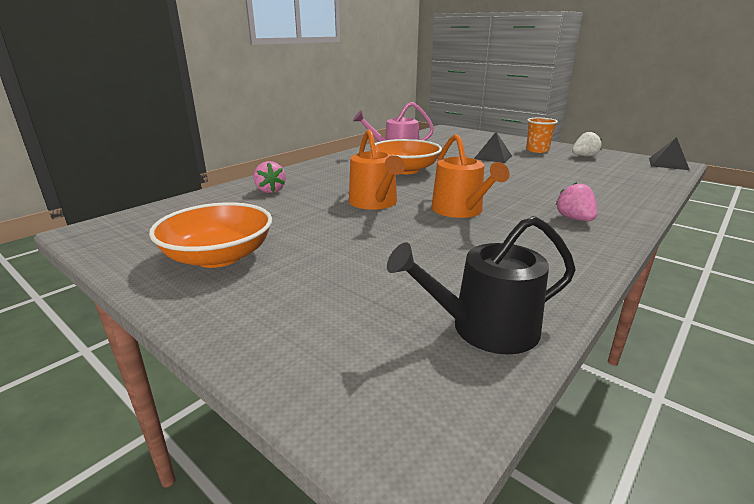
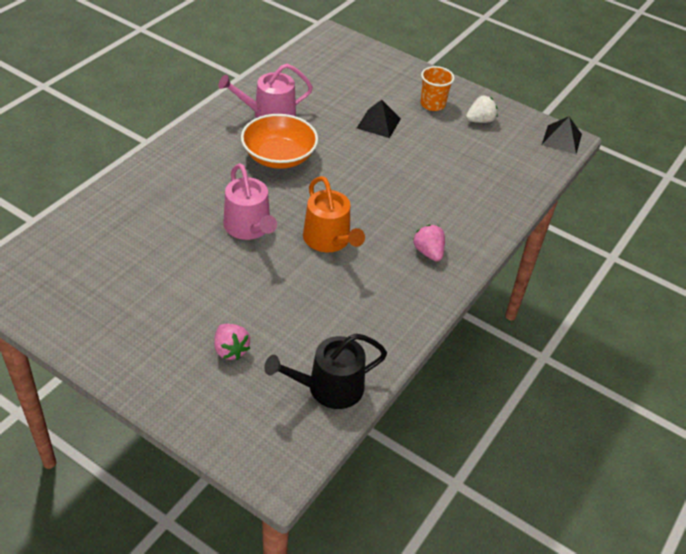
camera: 10 degrees left, 20 degrees up
(218, 257) = (124, 316): orange bowl -> none
(270, 190) = (140, 204): pink strawberry -> pink strawberry (230, 350)
(375, 203) = (249, 228): orange watering can -> pink watering can

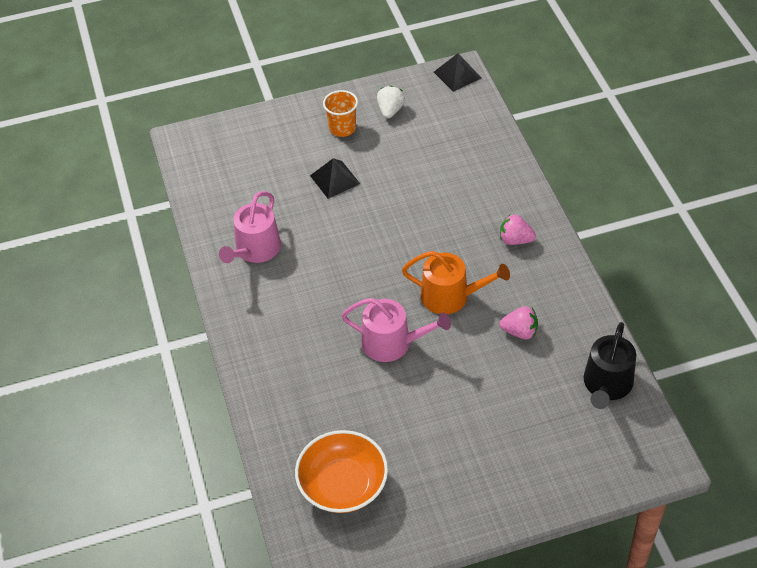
camera: 45 degrees left, 5 degrees up
(230, 350) = (523, 429): pink strawberry -> pink strawberry (520, 332)
(279, 156) = (319, 274): orange bowl -> orange bowl (343, 485)

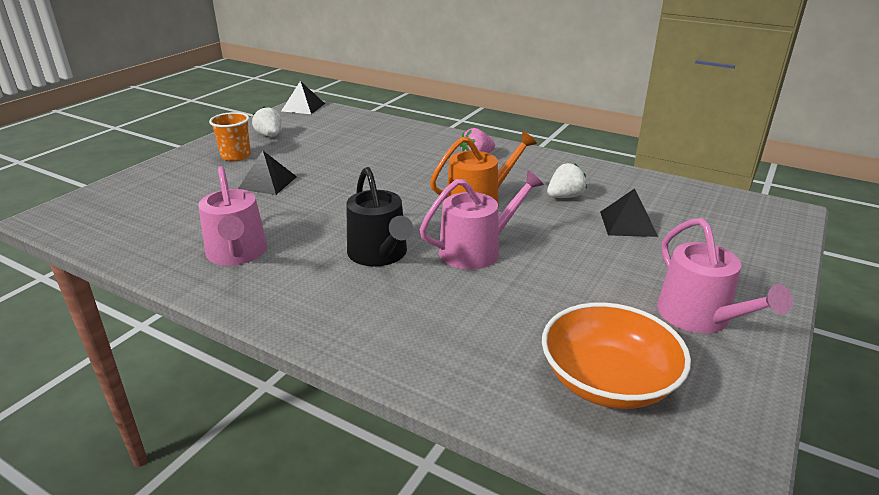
camera: 45 degrees left, 20 degrees down
(450, 489) = (700, 317): none -> pink watering can
(520, 332) = (565, 197): pink strawberry -> white strawberry
(524, 389) = (628, 223): none -> black pyramid
(606, 385) = (673, 194): black watering can -> black watering can (380, 254)

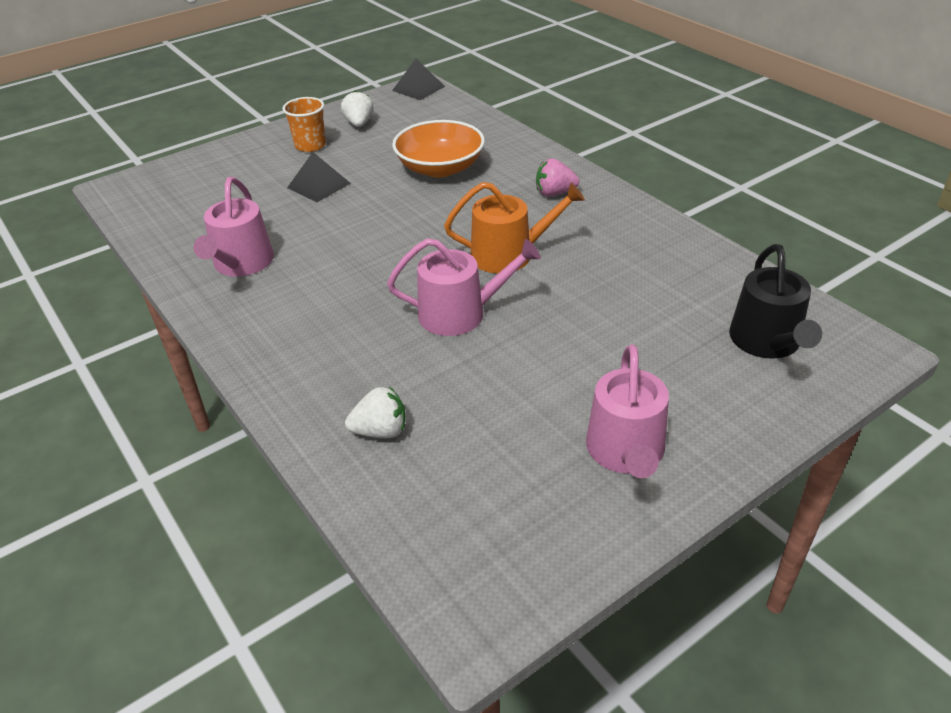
camera: 25 degrees right, 10 degrees up
(380, 254) = (364, 295): black watering can -> black watering can (767, 342)
(565, 197) = (611, 268): white strawberry -> white strawberry (380, 431)
(608, 381) = (469, 489): orange bowl -> orange bowl (440, 168)
(628, 223) = (652, 320): black pyramid -> none

